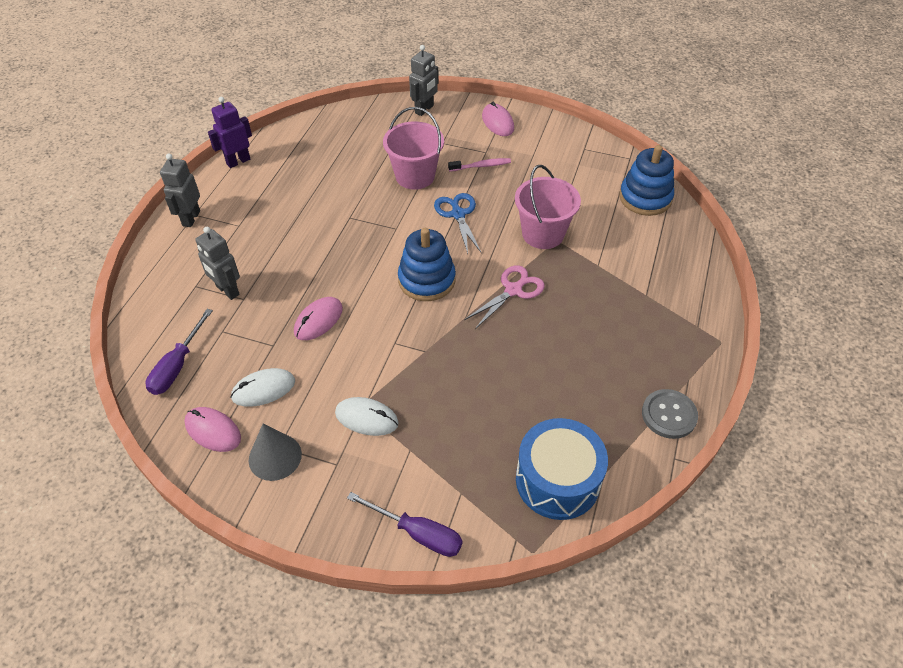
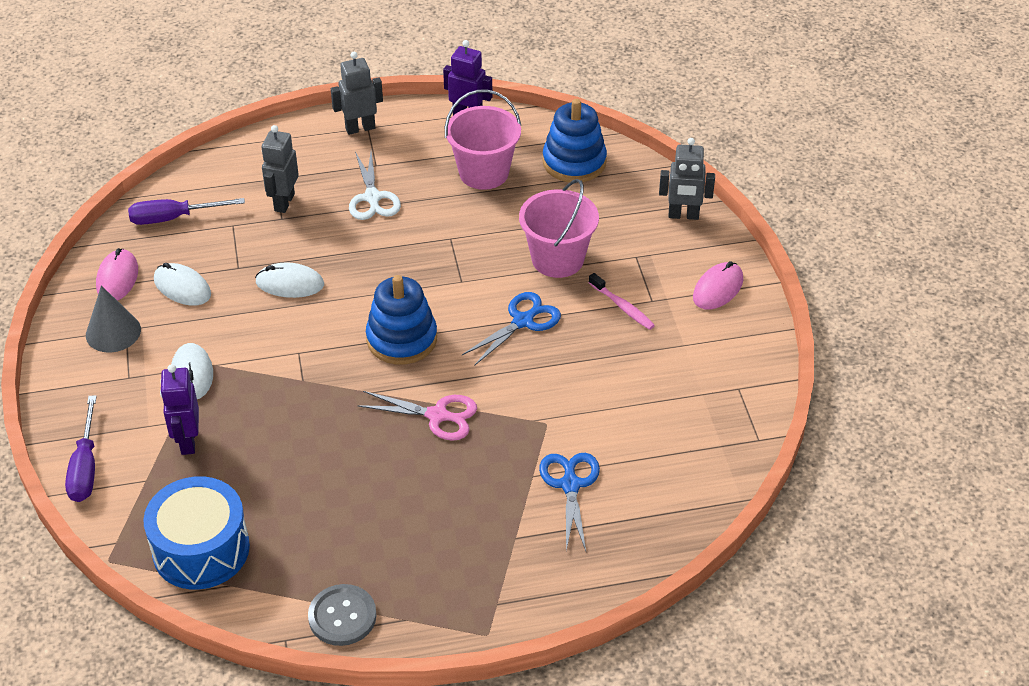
camera: 60 degrees right, 5 degrees down
(271, 240) = (372, 197): none -> white scissors
(318, 320) = (290, 283): pink mouse -> white mouse
(438, 448) = (187, 441): none -> purple robot
(543, 234) = (548, 407): pink bucket -> pink bucket (484, 173)
(617, 251) = (570, 485): none -> blue scissors
(645, 198) = (691, 481): blue stacking toy -> blue stacking toy (574, 162)

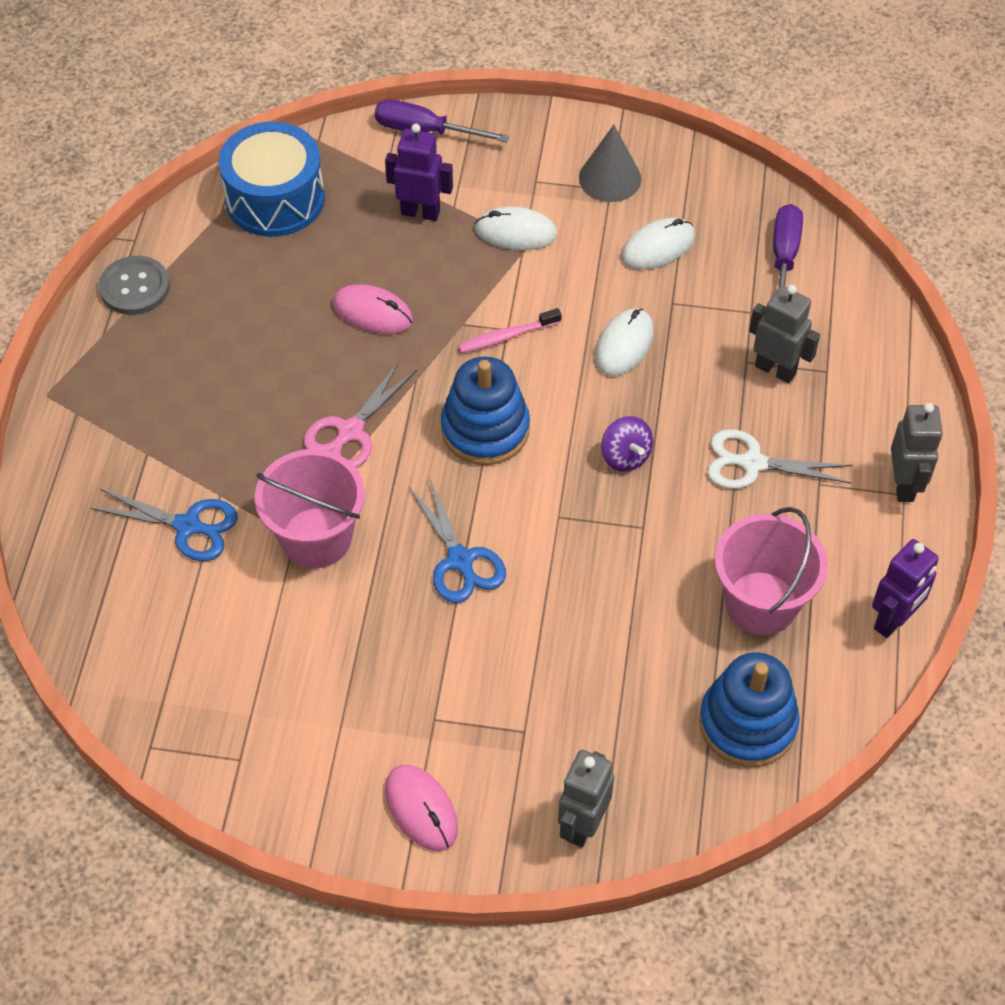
camera: 110 degrees right, 10 degrees up
(117, 278) = (696, 194): pink mouse -> pink mouse (373, 312)
(394, 260) = (625, 456): none -> purple spinning top
(557, 259) = (555, 635): pink bucket -> pink bucket (316, 538)
(622, 307) = (437, 680): pink toothbrush -> pink toothbrush (506, 336)

